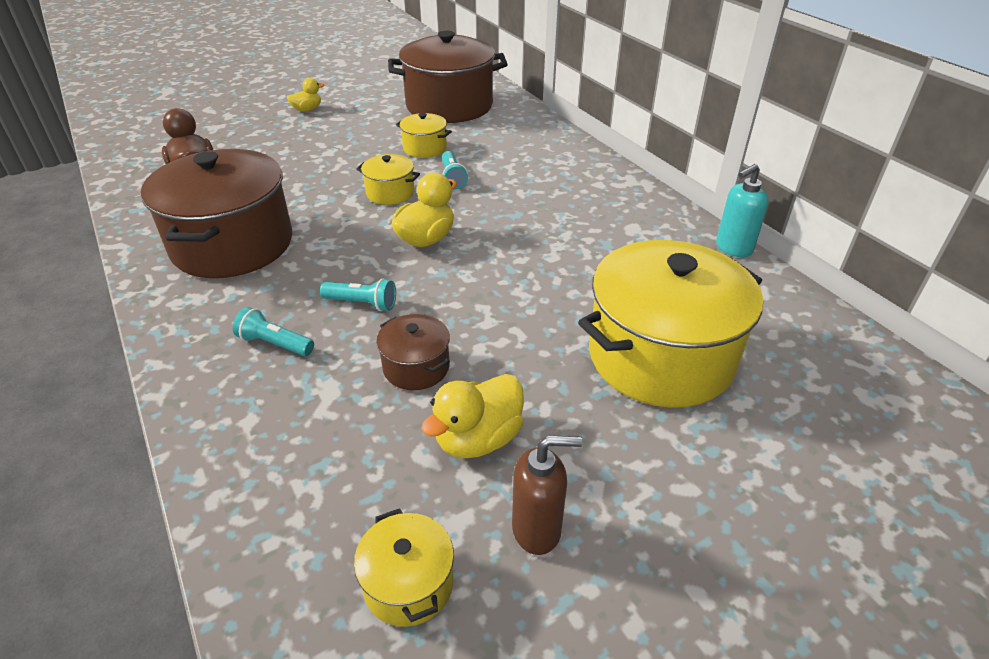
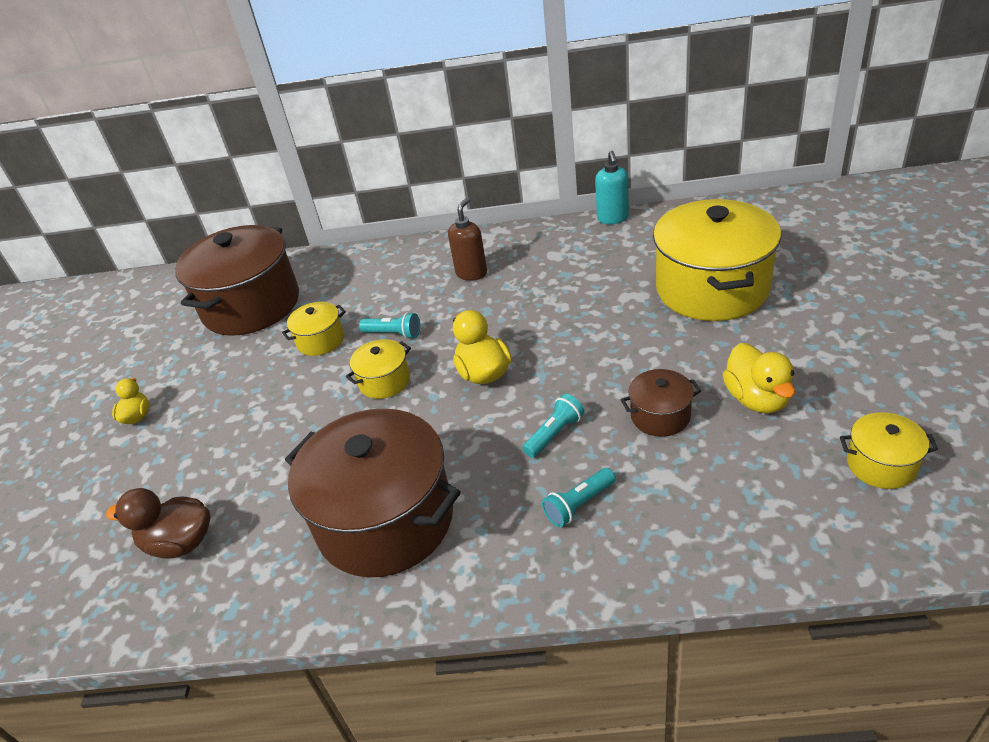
camera: 55 degrees left, 0 degrees up
(537, 529) = (851, 391): brown soap dispenser -> brown soap dispenser (471, 273)

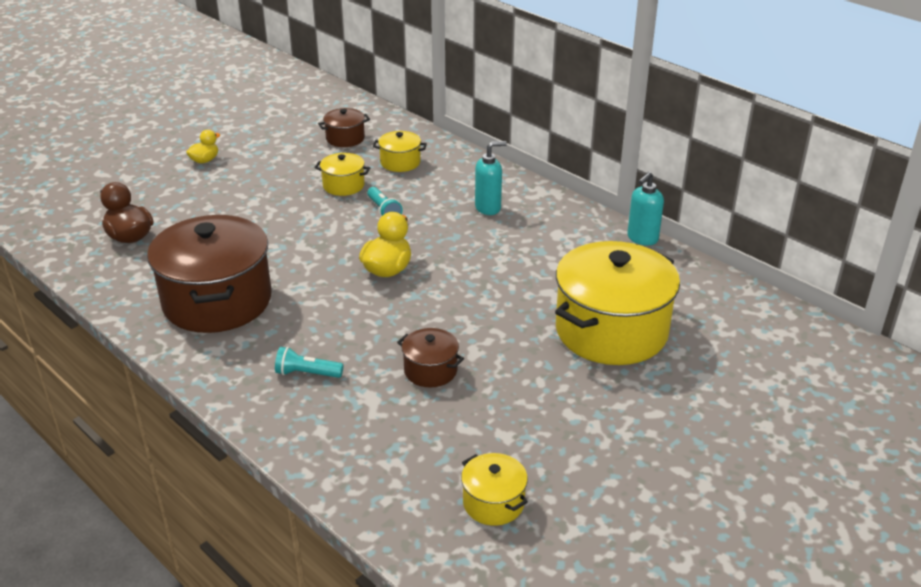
camera: 40 degrees right, 5 degrees down
(251, 305) = (345, 138): brown pot -> brown pot, size x0.45
(384, 381) = (334, 233): yellow pot -> yellow pot (400, 162)
(471, 273) = (488, 208): brown soap dispenser -> turquoise soap dispenser
(554, 434) = (361, 331): turquoise flashlight -> none
(757, 399) = (500, 410): yellow duck -> none

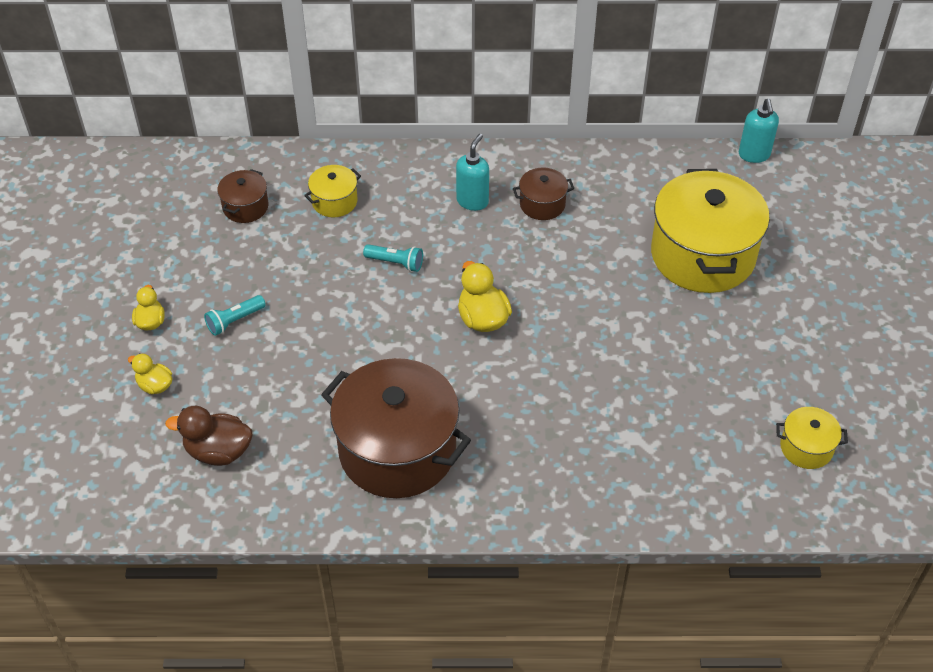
camera: 45 degrees left, 15 degrees up
(155, 188) = (155, 385): none -> yellow duck
(307, 373) = (560, 455): turquoise flashlight -> turquoise flashlight (235, 321)
(343, 185) = (323, 260): yellow pot -> none
(430, 370) = (637, 382): brown pot -> brown pot (542, 204)
(642, 238) = (619, 153): turquoise soap dispenser -> turquoise soap dispenser (754, 155)

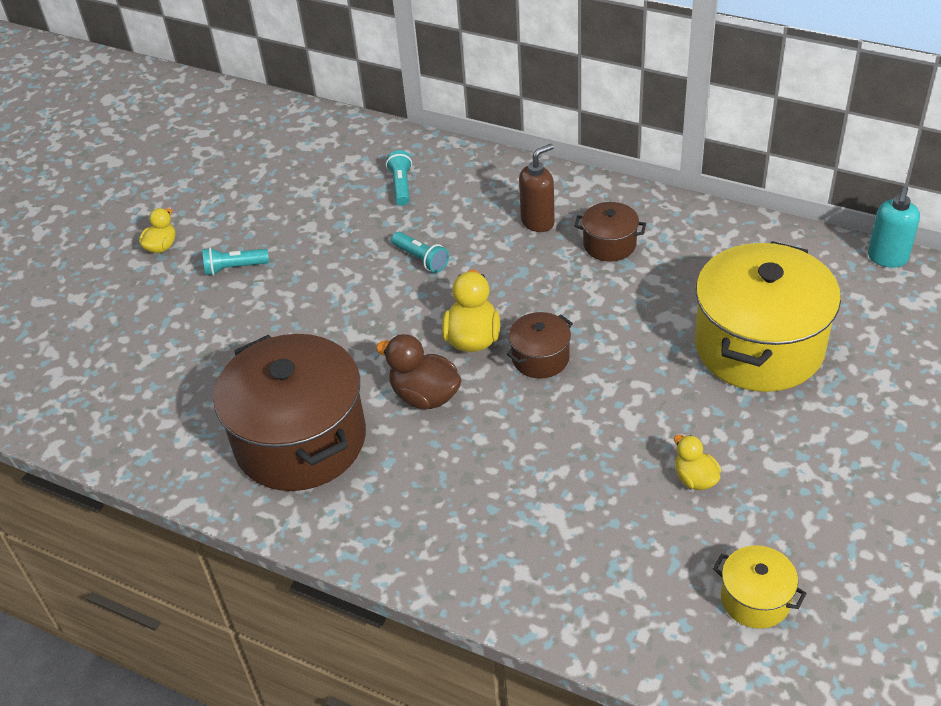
camera: 30 degrees right, 5 degrees down
(155, 385) = (125, 304): yellow duck -> yellow duck (695, 479)
(218, 451) = (136, 382): brown duck -> brown duck (425, 395)
(245, 207) = (315, 169): brown pot -> brown pot (540, 358)
(334, 201) = (401, 186): yellow pot -> turquoise flashlight
(472, 201) = (538, 222): turquoise soap dispenser -> brown soap dispenser

